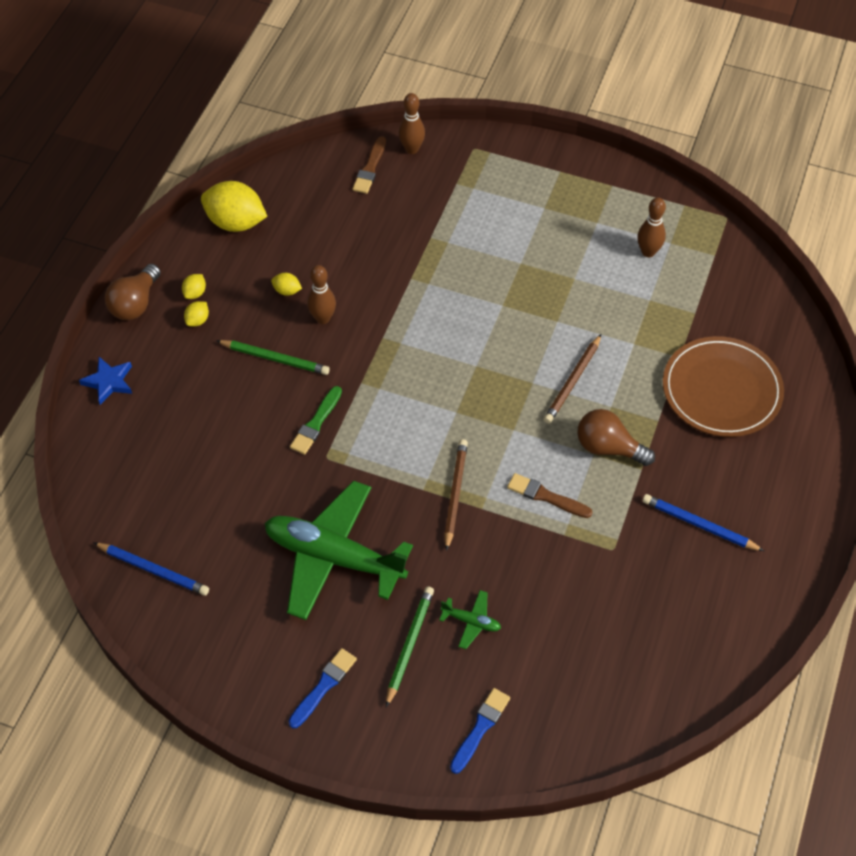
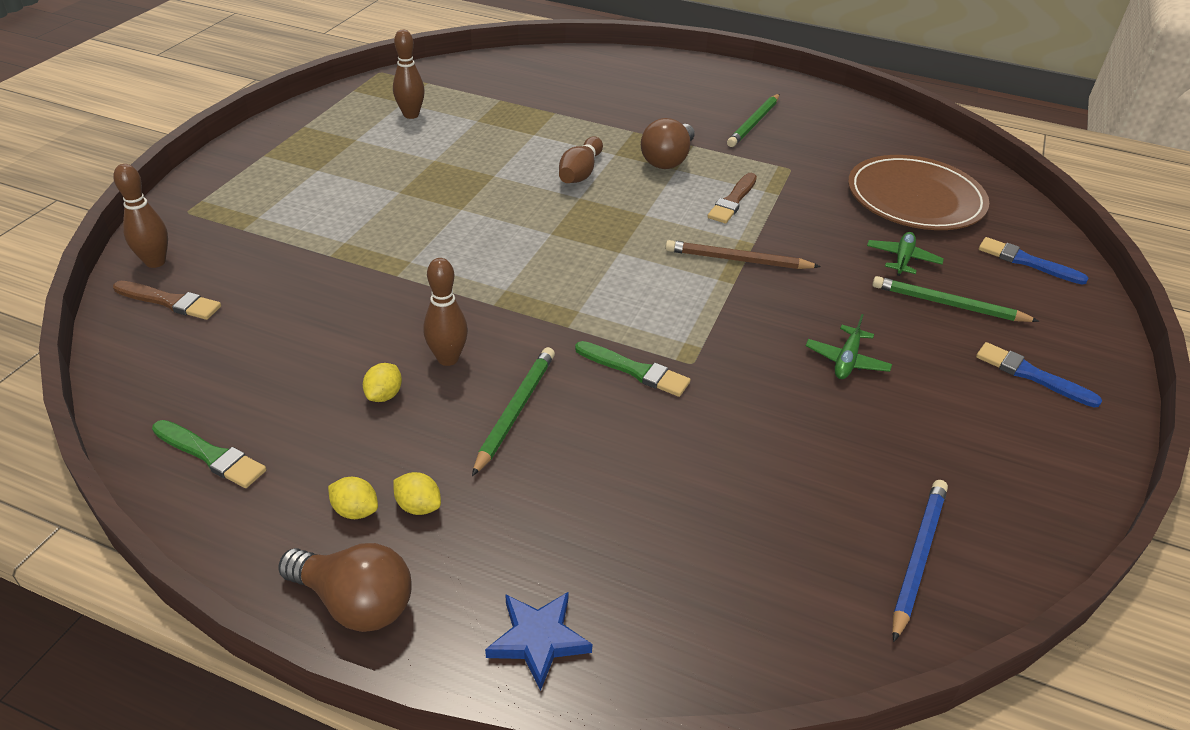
camera: 90 degrees left, 15 degrees down
(236, 222) = (211, 455): yellow lemon -> green brush
(333, 557) = (846, 360): green plane -> green plane, size x0.40
(573, 381) = (580, 173): brown pencil -> brown bowling pin
(699, 525) = (754, 123): blue pencil -> green pencil
(721, 390) = (598, 97): brown plate -> brown plate (915, 198)

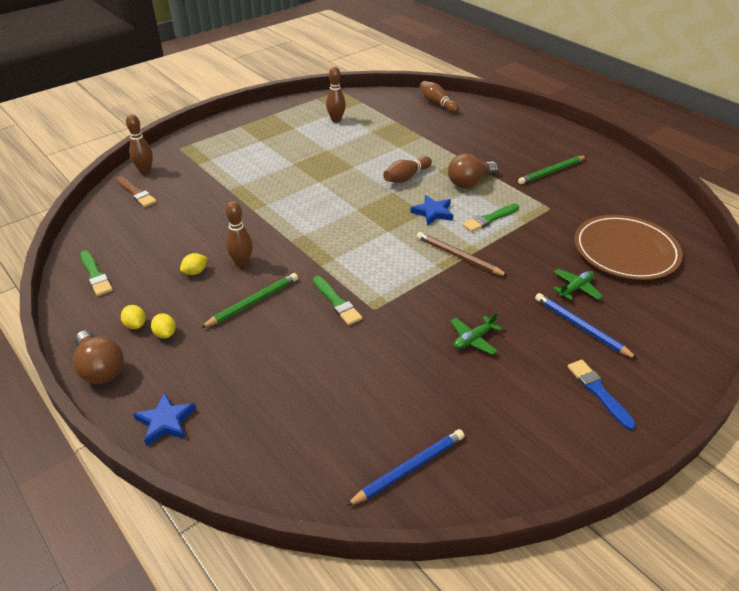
camera: 30 degrees right, 0 degrees up
(536, 65) = (437, 104): none -> brown bowling pin
(656, 211) = (433, 212): none -> blue star
(733, 201) = (489, 219): brown brush -> green brush
(948, 304) = (581, 327): green pencil -> blue pencil
(1026, 262) = (672, 317): blue brush -> none

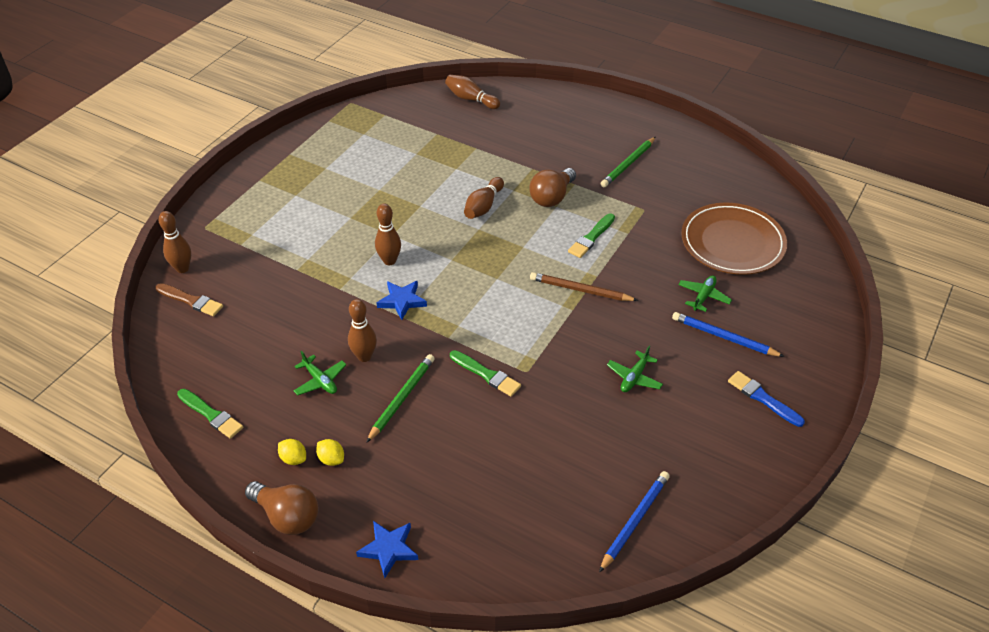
camera: 20 degrees left, 5 degrees up
(195, 272) = (320, 380): yellow lemon -> green plane
(336, 120) = (368, 146): brown bowling pin -> brown bowling pin (389, 261)
(433, 212) = (531, 244): blue star -> blue star (402, 301)

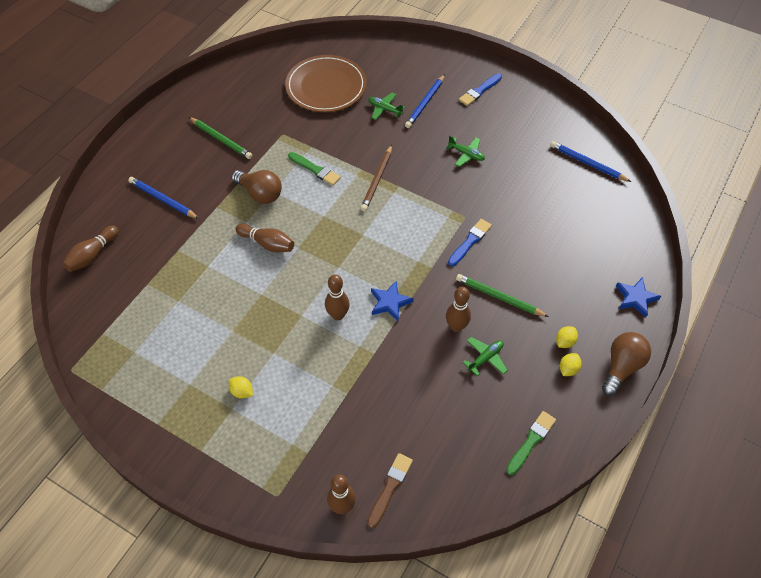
camera: 90 degrees left, 10 degrees up
(311, 200) = (242, 392): none -> yellow lemon
(486, 374) = (470, 241): green brush -> blue brush
(539, 133) = (163, 199): none -> blue pencil

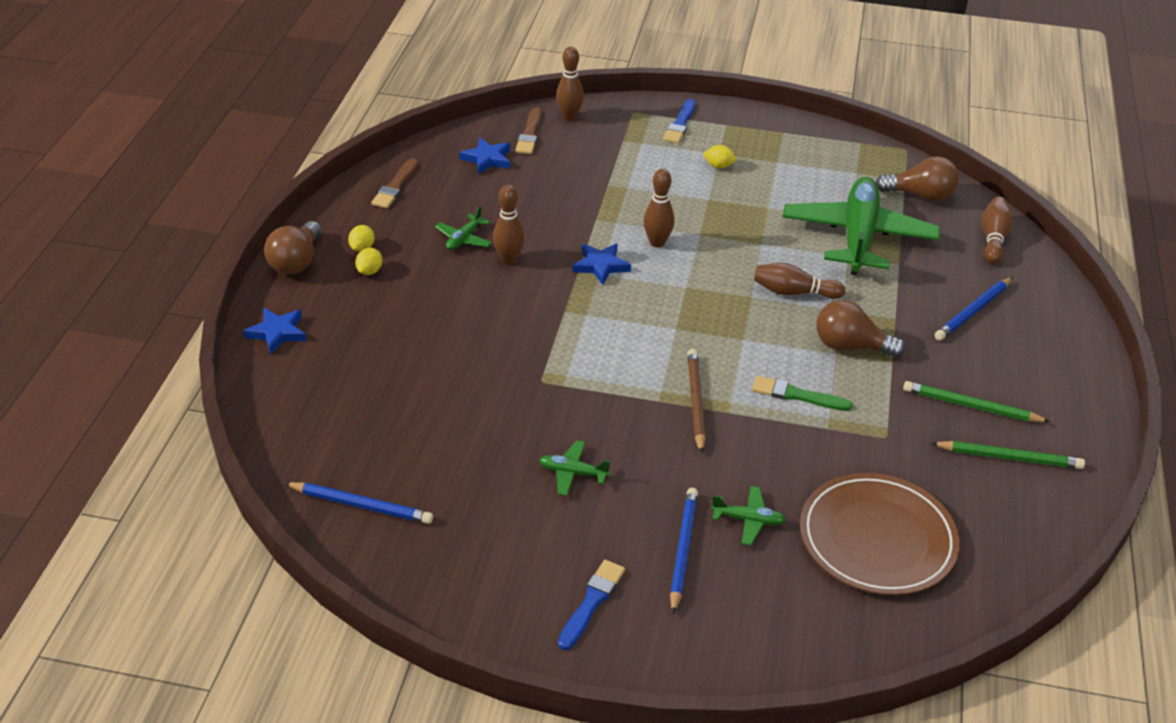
camera: 160 degrees right, 15 degrees down
(106, 312) = (920, 195): none -> brown light bulb
(163, 199) = (973, 311): blue pencil -> blue pencil turned 120 degrees clockwise
(187, 282) = (858, 237): none -> green plane
(440, 459) = (487, 159): none -> blue star
(470, 241) = (523, 351): blue brush -> blue brush (680, 124)
(499, 297) = (463, 298): green pencil -> green pencil (1009, 458)
(531, 441) = (395, 186): green brush -> brown brush

